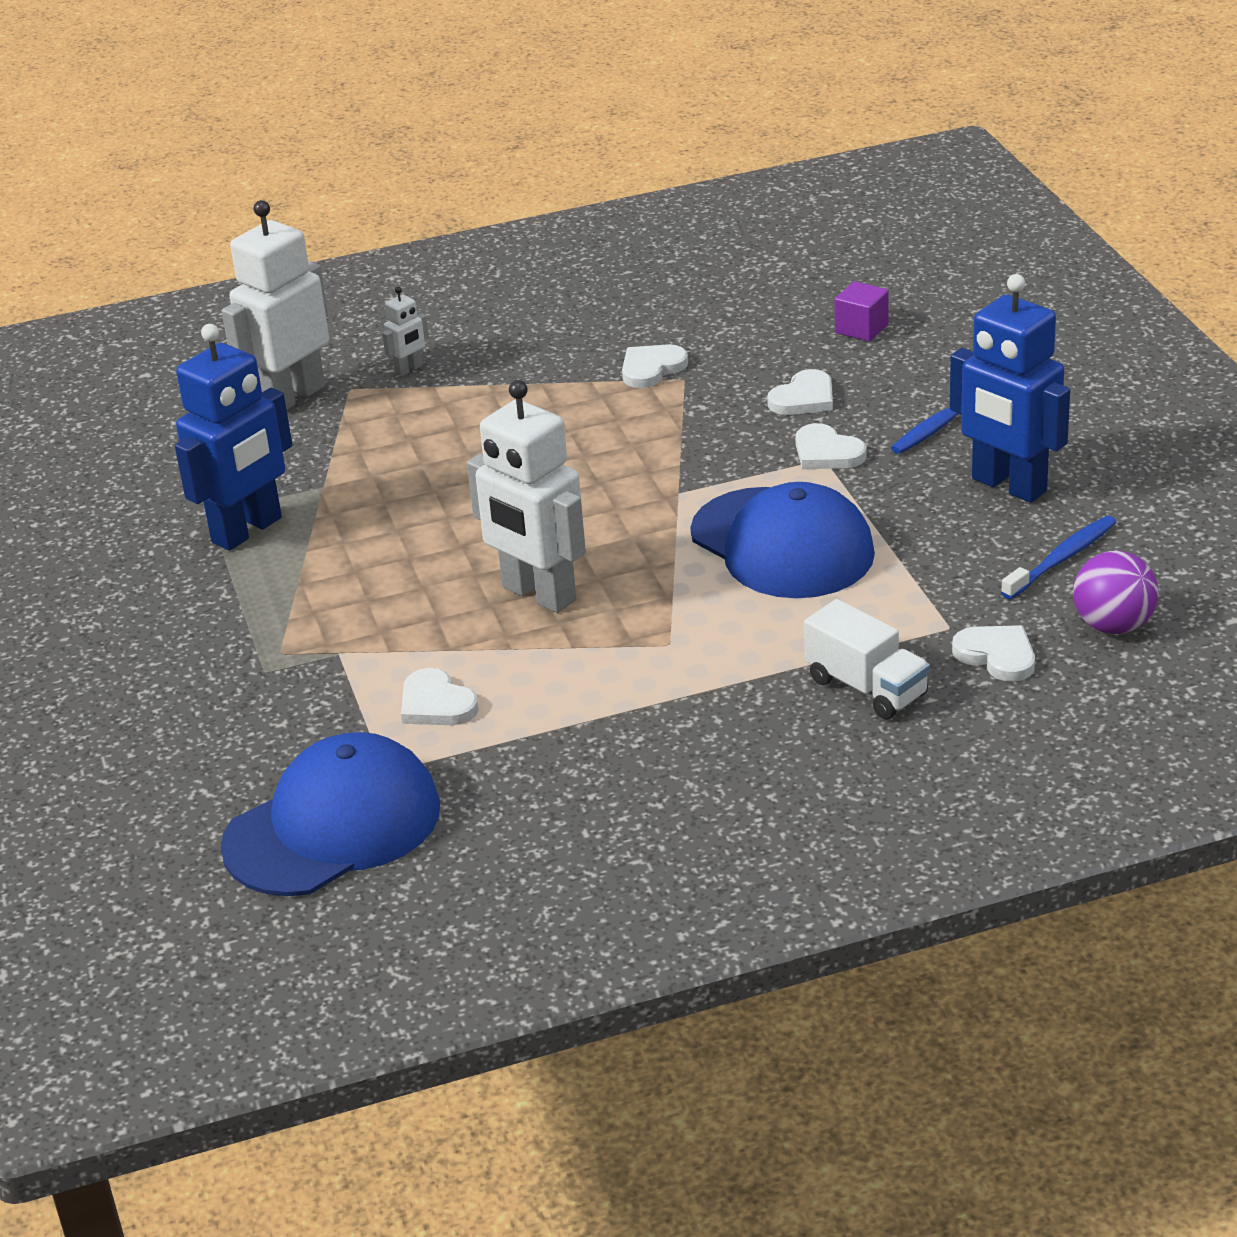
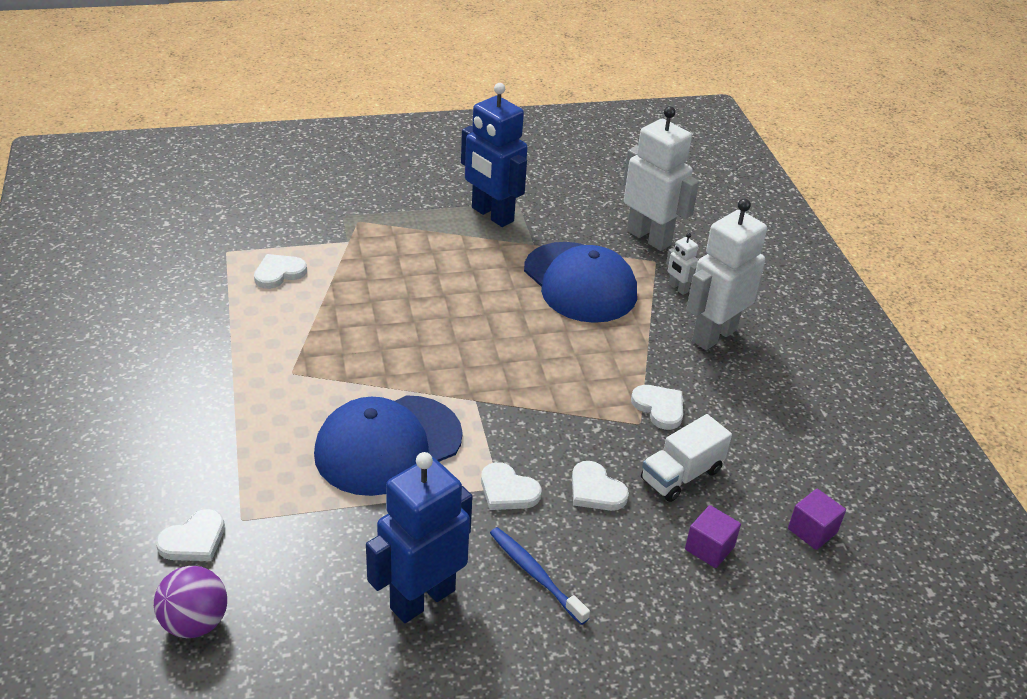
camera: 90 degrees right, 5 degrees up
(333, 826) = (189, 231): blue cap -> blue cap (580, 282)
(538, 594) = (374, 322): white robot -> white robot (713, 335)
(813, 276) = (812, 531): none -> purple cube
(827, 452) = (507, 490): white heart -> white heart turned 105 degrees counterclockwise
(866, 687) = (194, 461): white truck -> white truck (681, 475)
(1062, 558) = (301, 611): blue toothbrush -> none

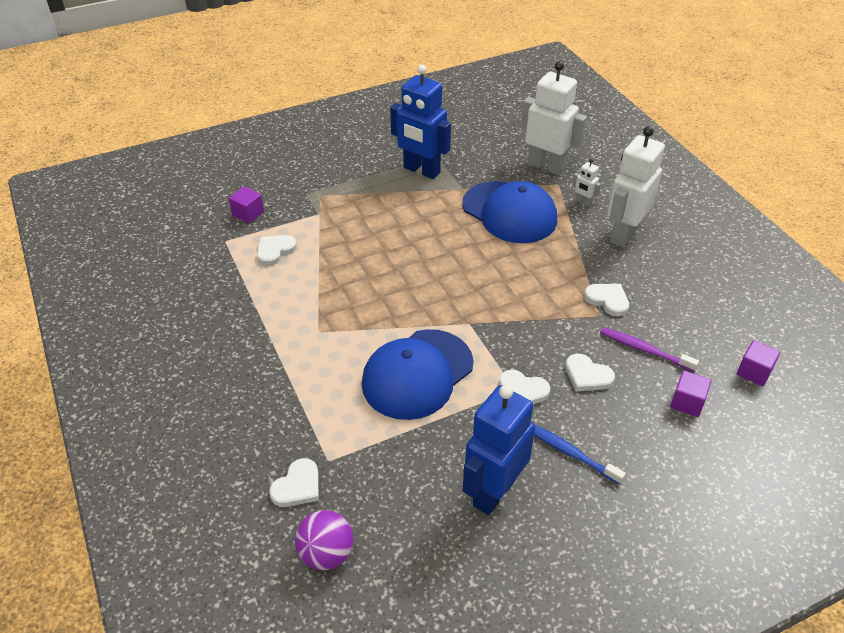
camera: 10 degrees left, 5 degrees up
(265, 226) = (248, 214): none -> purple cube
(681, 475) = (644, 349): white truck -> purple toothbrush

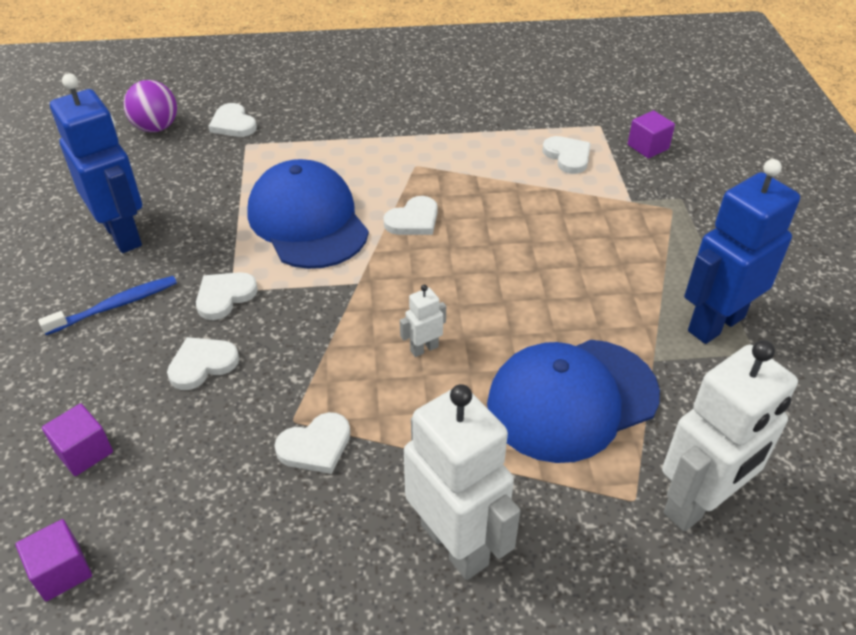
camera: 110 degrees right, 0 degrees up
(388, 314) = (413, 220): none -> white heart
(583, 202) = (567, 518): white robot -> white robot (424, 348)
(644, 349) = (198, 447): purple toothbrush -> none

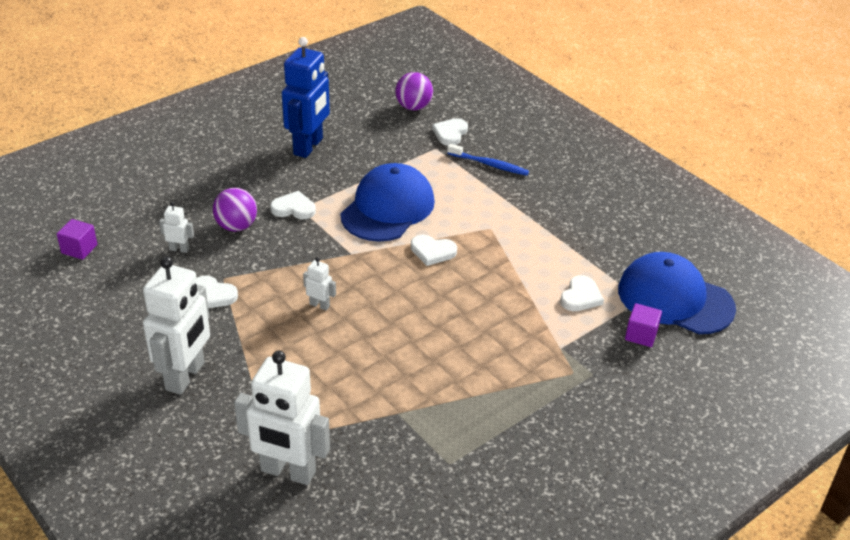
camera: 55 degrees right, 5 degrees down
(84, 452) = (149, 218): purple cube -> none
(115, 306) = (252, 174): blue toothbrush -> blue toothbrush (489, 164)
(187, 444) = (179, 249): none -> white robot
(202, 364) = (236, 226): white heart -> purple ball
(572, 399) = (330, 385): blue cap -> blue cap (675, 299)
(715, 323) = (462, 434): blue robot -> none

